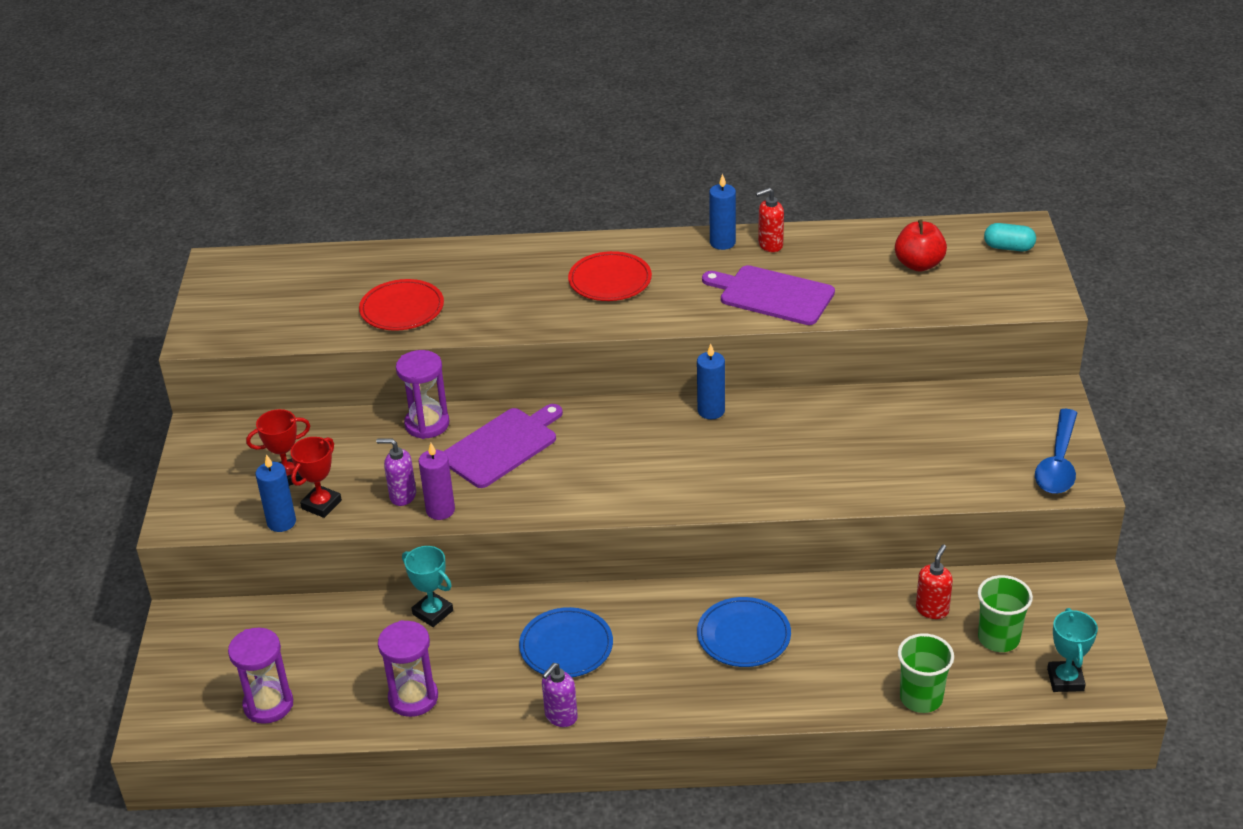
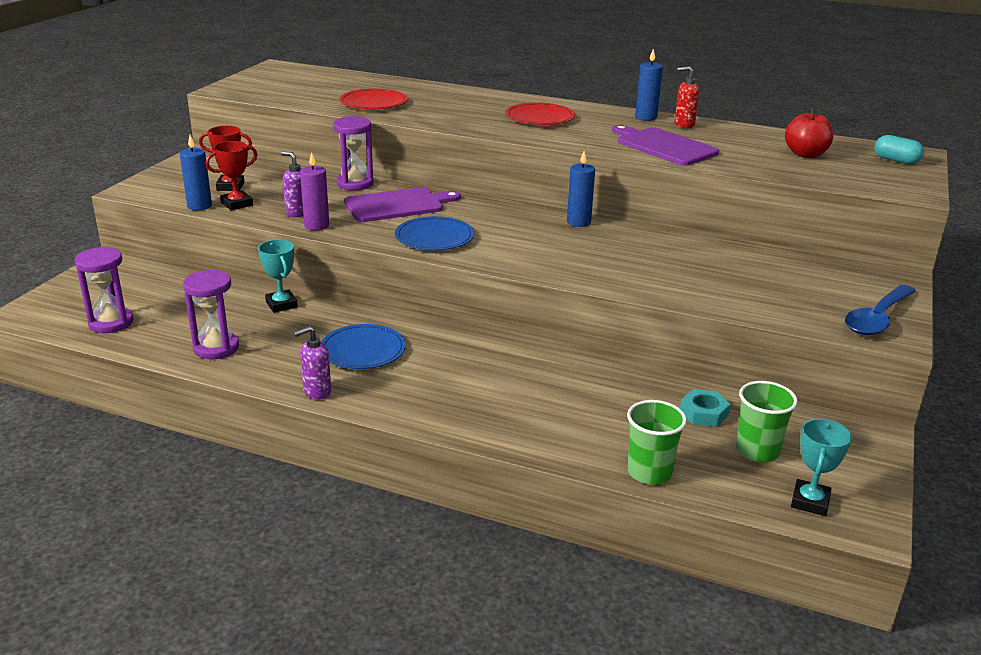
camera: 20 degrees right, 10 degrees down
(743, 635) = (516, 383): blue plate -> blue plate (434, 237)
(932, 609) = (704, 413): red soap dispenser -> turquoise nut

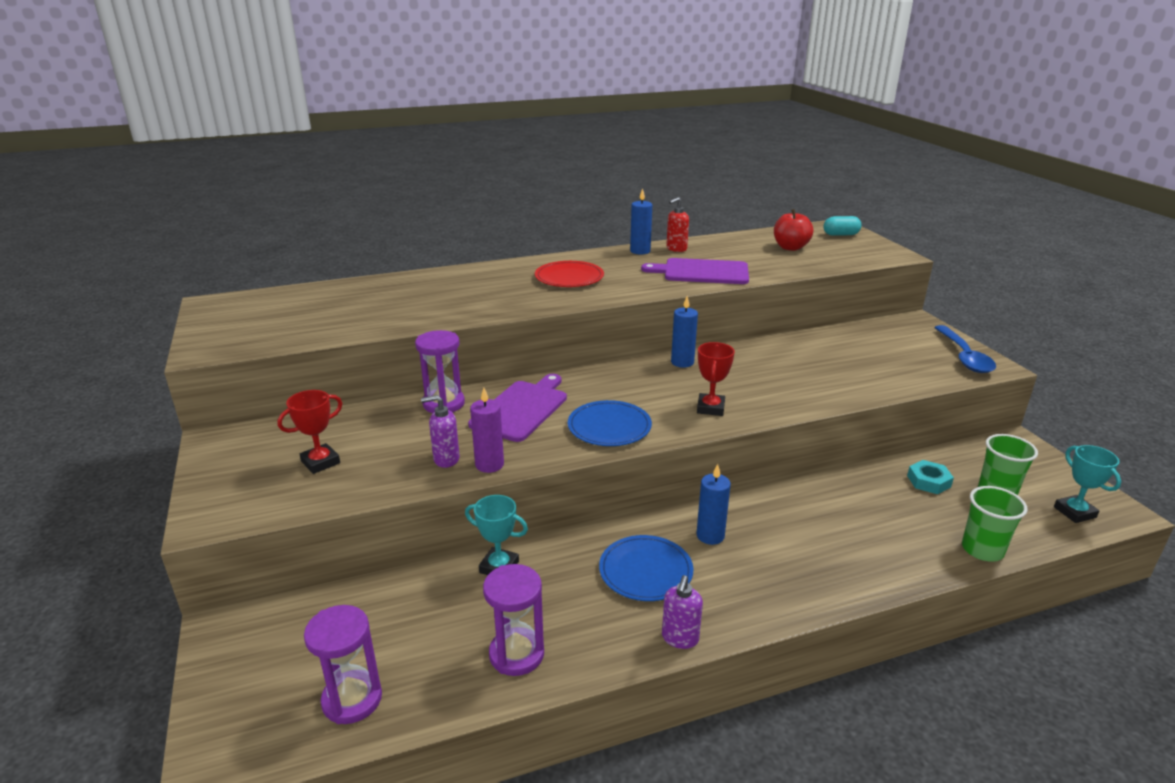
camera: 40 degrees left, 0 degrees up
(199, 206) = (327, 501): blue candle -> blue candle (710, 535)
(237, 204) = (365, 479): red trophy -> red trophy (710, 408)
(373, 103) = (400, 311): red plate -> none

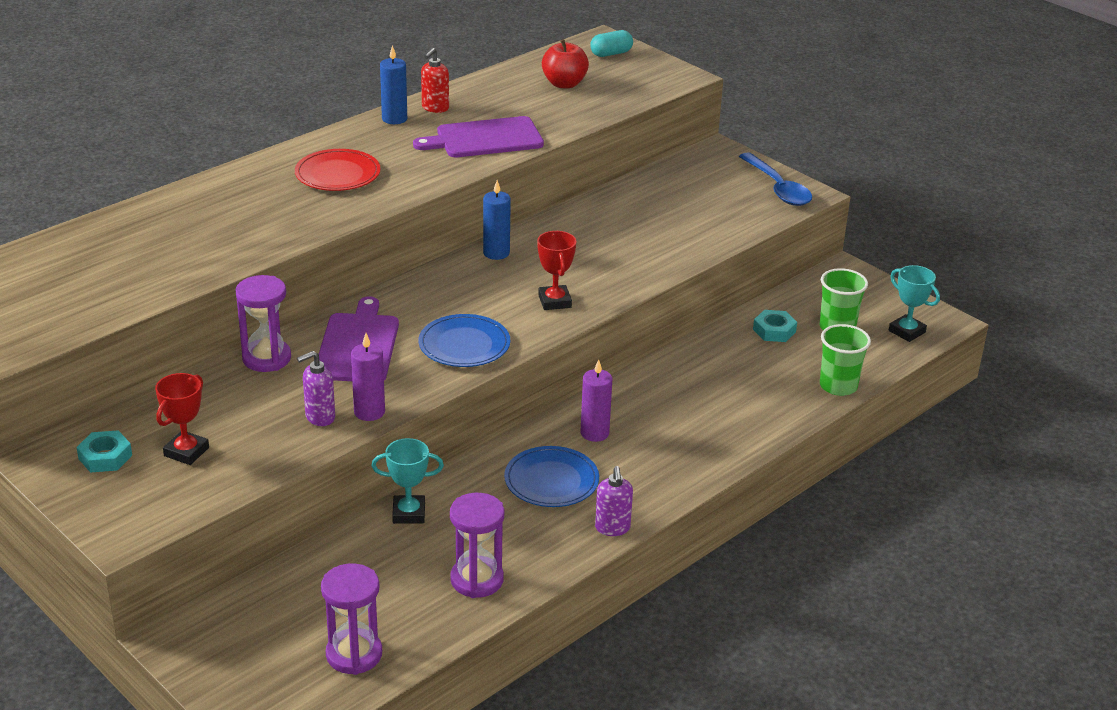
camera: 25 degrees left, 5 degrees up
(259, 451) = (105, 457): none -> turquoise nut
(710, 535) = (594, 433): blue candle -> purple candle

